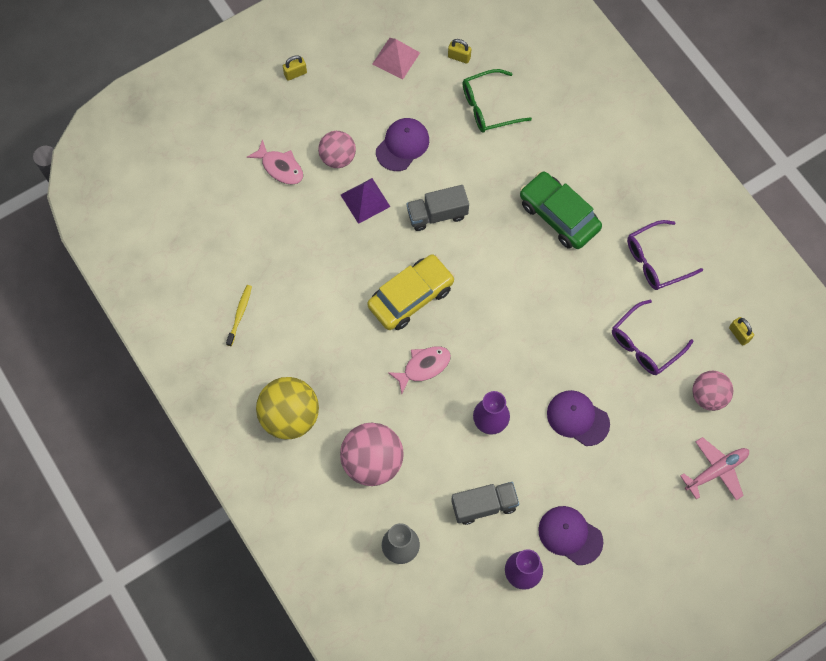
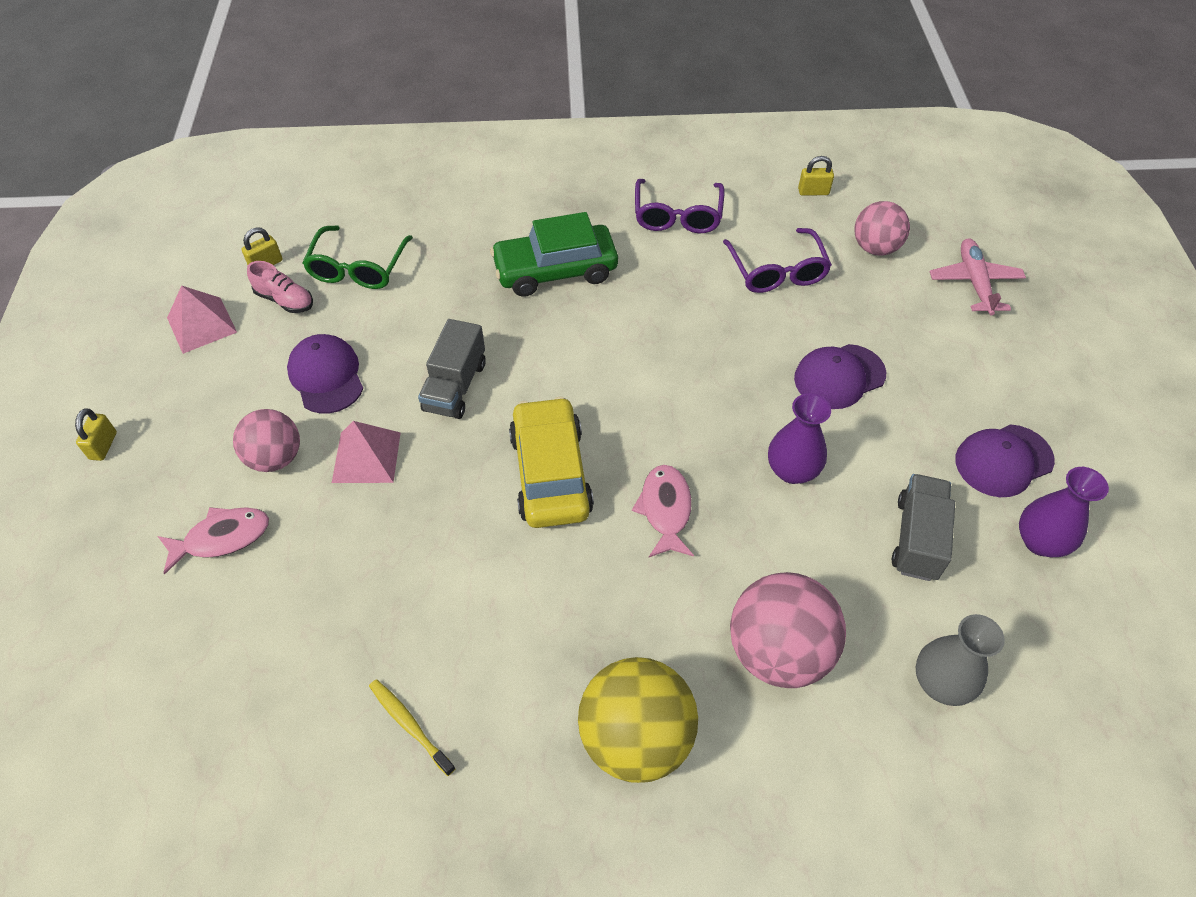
camera: 60 degrees left, 15 degrees down
(365, 200) = (366, 457): purple pyramid -> pink pyramid
(440, 86) = (285, 300): none -> pink shoe

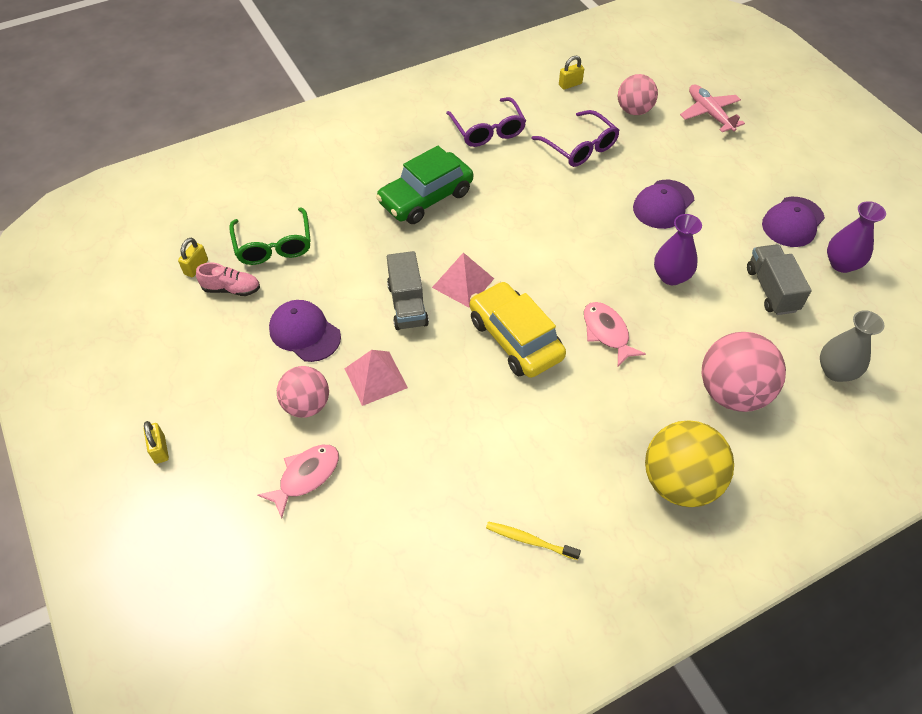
camera: 25 degrees left, 0 degrees up
(201, 325) = (175, 331): pink pyramid -> pink pyramid (463, 283)

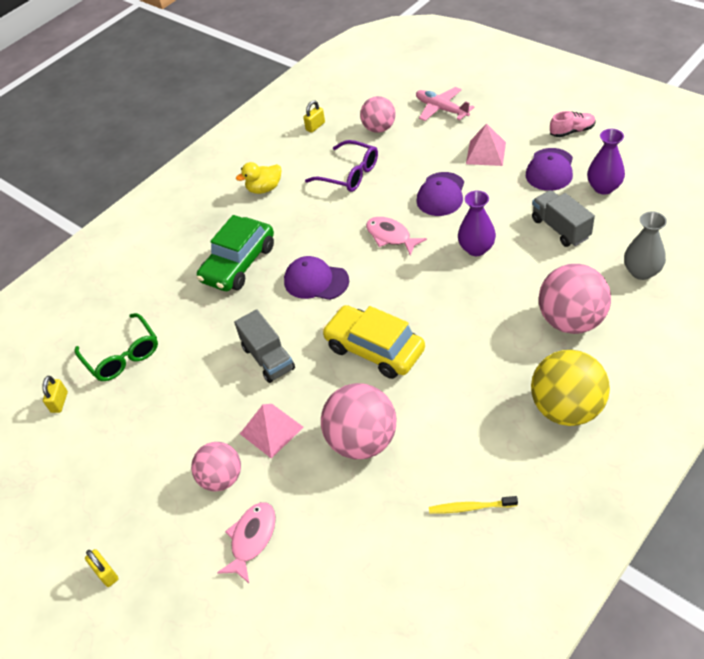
camera: 15 degrees left, 5 degrees down
(231, 289) = (102, 408): pink shoe -> pink shoe (572, 131)
(304, 332) = (188, 418): purple cap -> purple cap (316, 281)
(457, 426) = (362, 441): none -> pink ball
(463, 283) = (307, 321): pink pyramid -> pink pyramid (486, 153)
(488, 130) = (264, 188): purple glasses -> yellow duck
(607, 333) = (447, 314): pink fish -> pink fish (391, 236)

